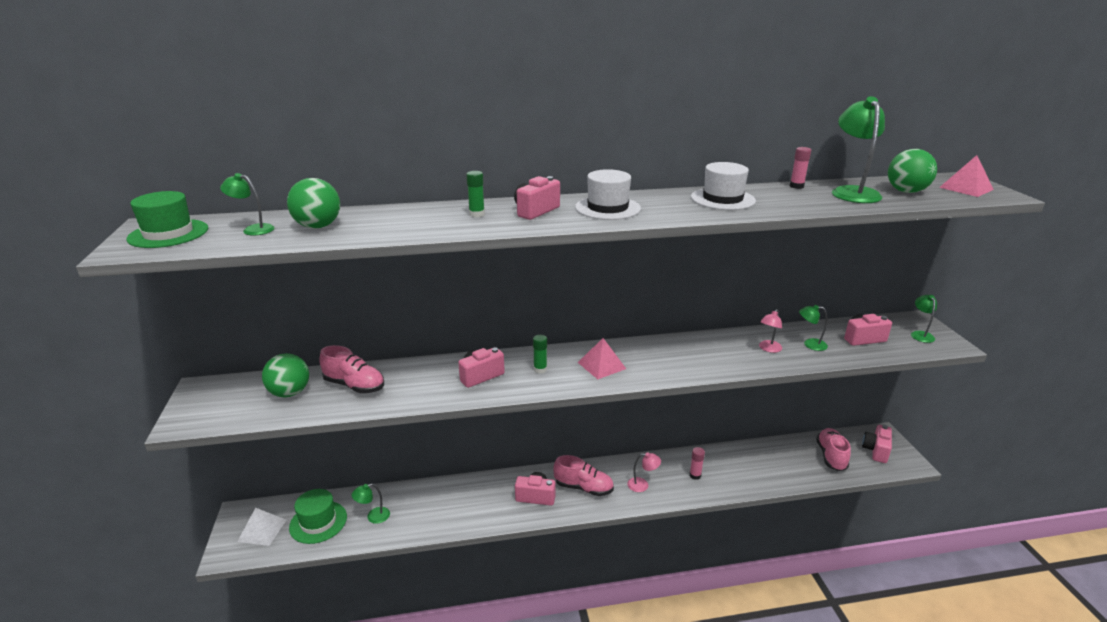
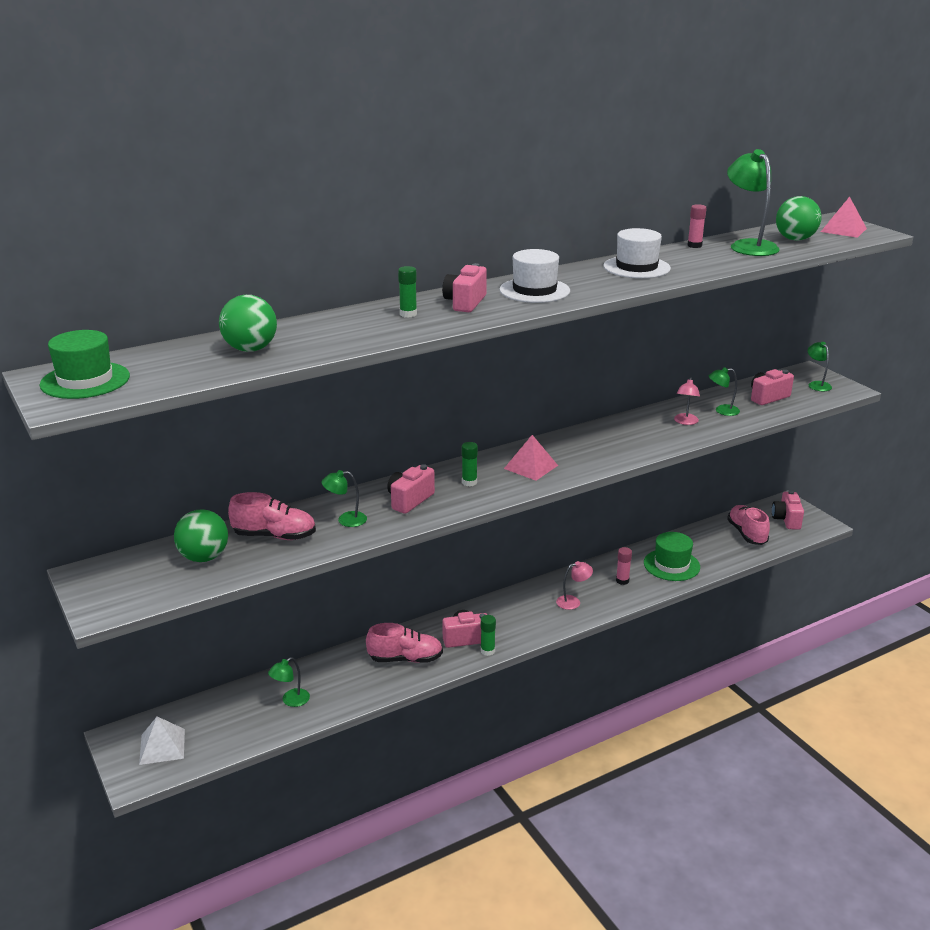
camera: 20 degrees left, 0 degrees up
(253, 229) = (180, 362): green lamp -> green lamp (346, 520)
(318, 522) = (227, 721): green hat -> green hat (671, 565)
(547, 513) = (487, 651): none -> green glue stick
(583, 488) = (512, 618): pink shoe -> pink shoe (405, 659)

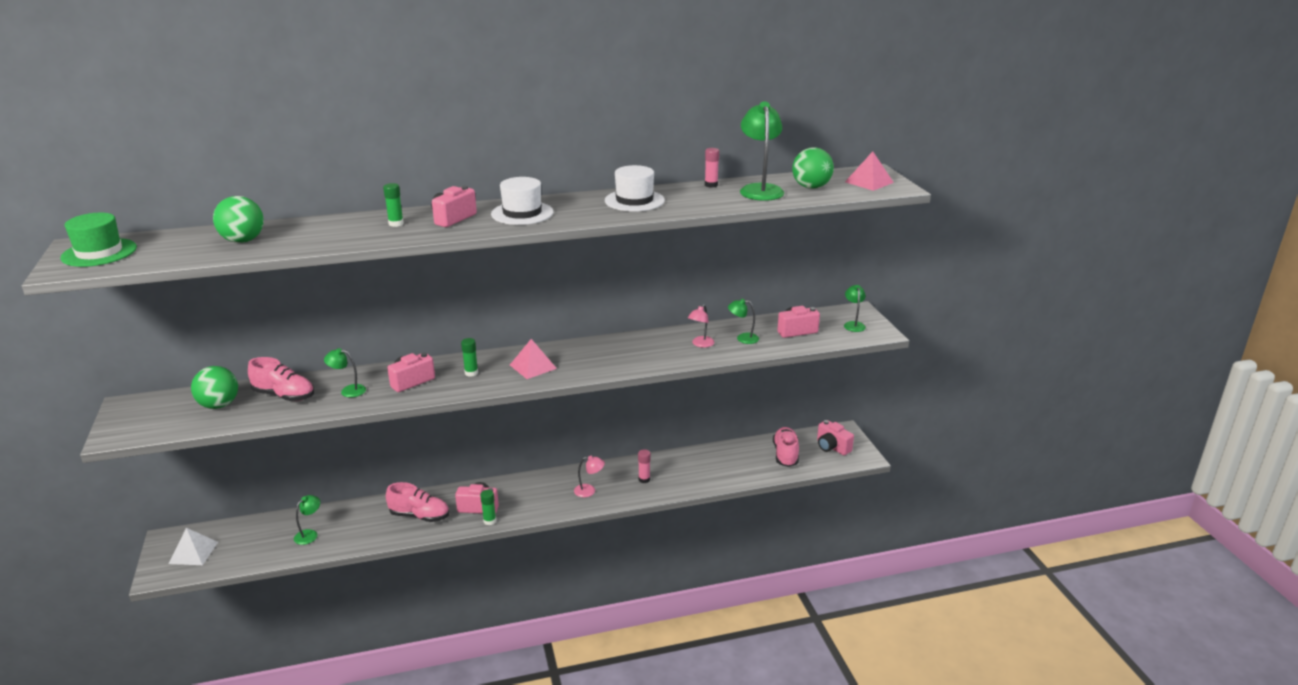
camera: 15 degrees right, 0 degrees up
(291, 701) = (309, 534): green lamp -> green lamp turned 150 degrees clockwise
(671, 565) = (697, 472): green hat -> none
(786, 519) = (832, 447): pink camera -> pink camera turned 60 degrees counterclockwise

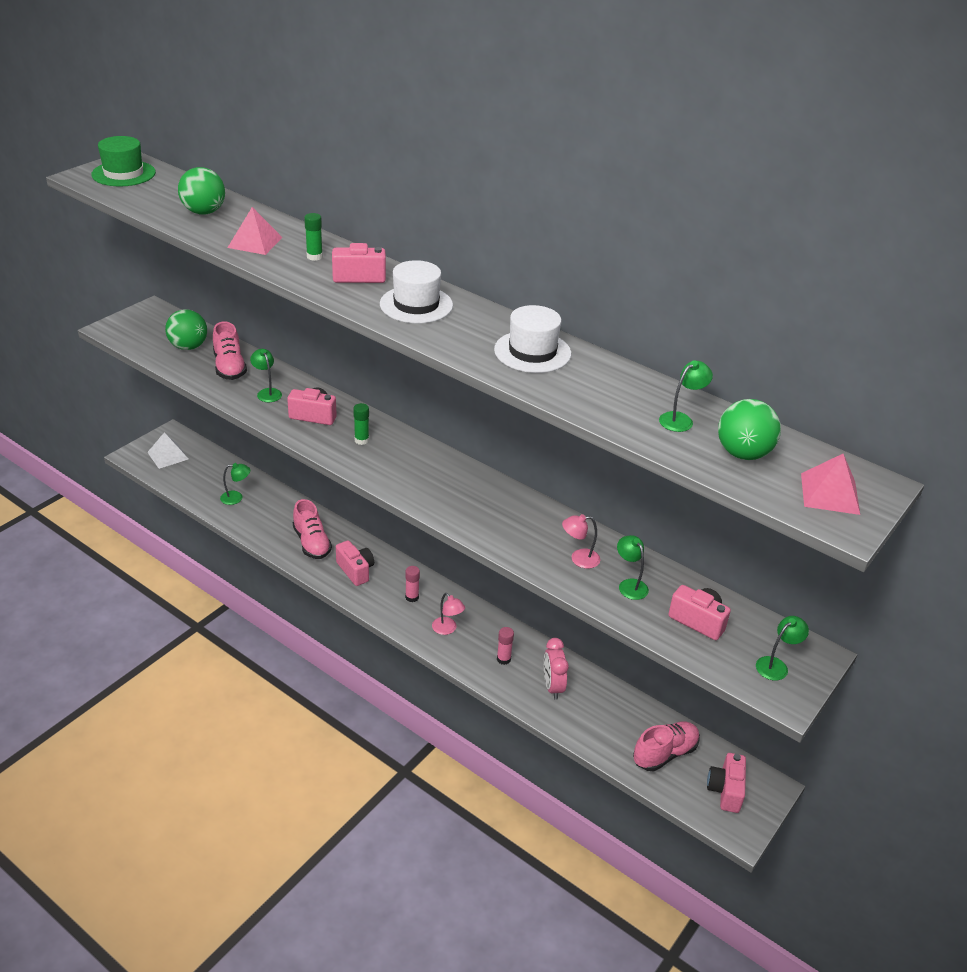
camera: 50 degrees right, 10 degrees up
(489, 521) = (344, 588): green glue stick -> none
(533, 366) = (410, 469): pink pyramid -> pink pyramid (255, 242)
(689, 471) = (552, 686): none -> pink clock
(711, 185) = (646, 381): pink glue stick -> pink glue stick (412, 597)
(760, 189) = (681, 419): green lamp -> green lamp, size x0.54

